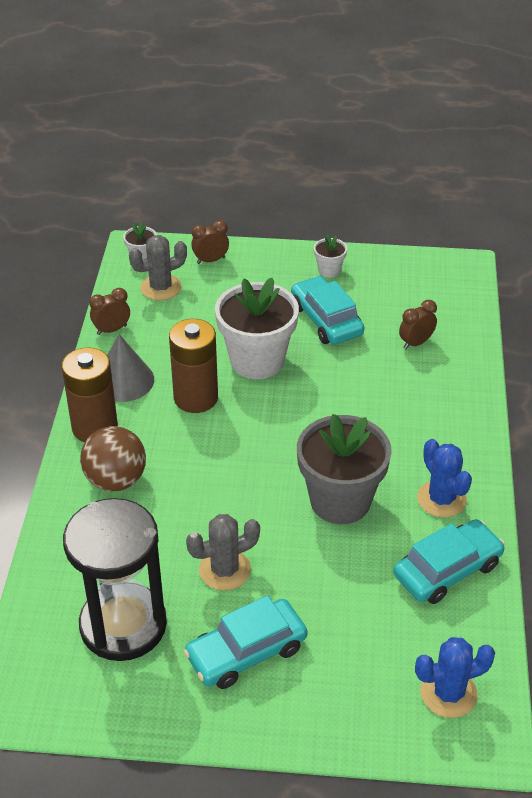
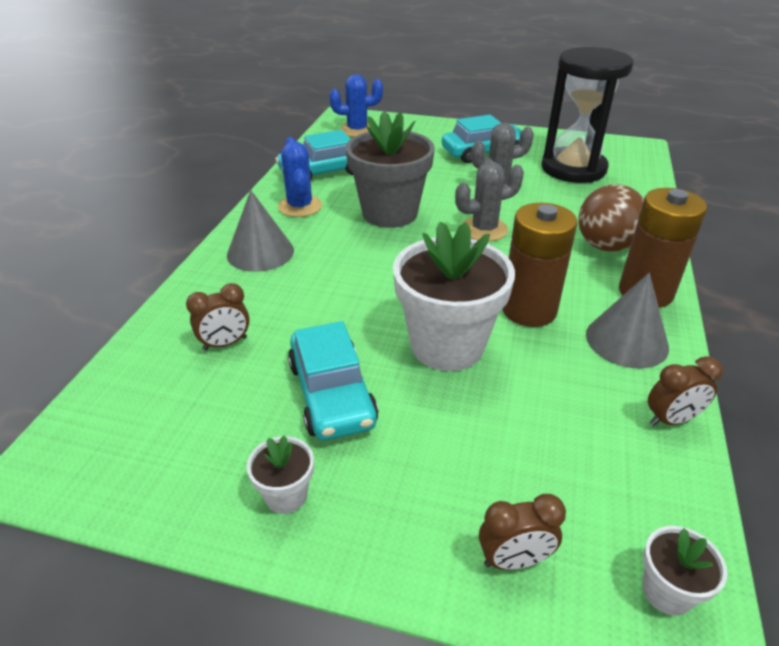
camera: 170 degrees left, 5 degrees down
(161, 287) = (607, 499): grey cactus -> grey cactus (484, 229)
(443, 429) = (260, 252): none -> grey cone

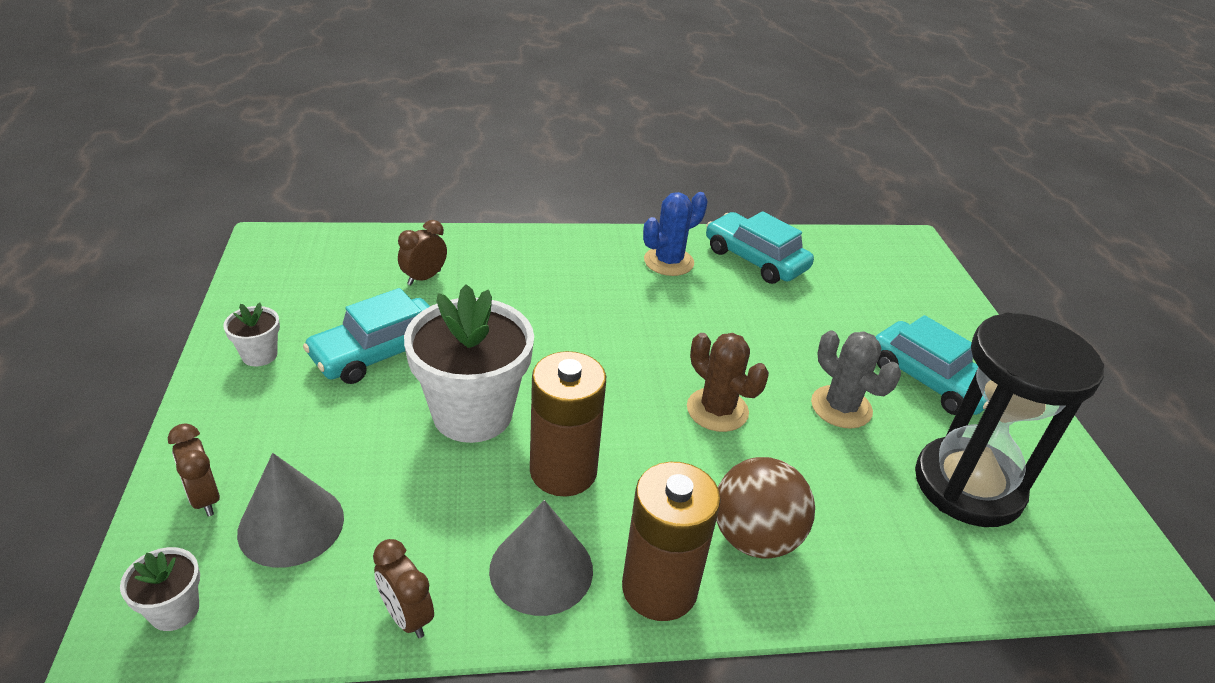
camera: 65 degrees right, 0 degrees up
(225, 344) = (424, 278): brown clock -> brown clock turned 90 degrees clockwise
(260, 252) = (568, 259): grey cone -> grey cone (291, 524)
(357, 130) = (883, 260): blue cactus -> none
(390, 213) = (700, 326): grey flower pot -> none
(484, 229) = (717, 410): grey cactus -> brown cactus

